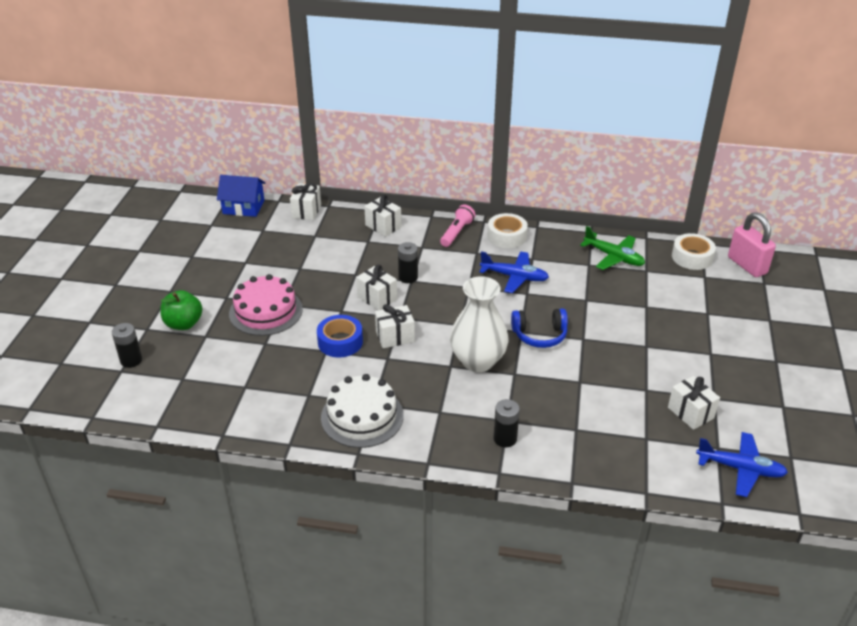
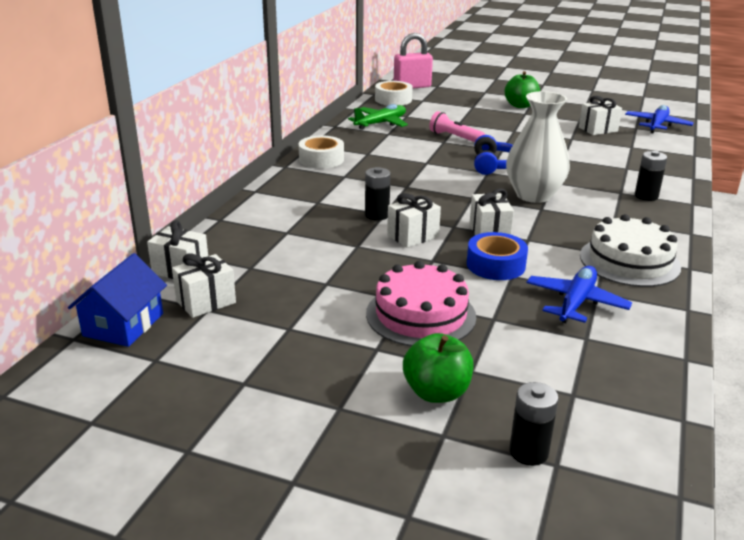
camera: 80 degrees left, 10 degrees down
(383, 226) = (258, 220): white gift -> white gift (206, 302)
(457, 233) = (299, 181): pink flashlight -> pink flashlight (455, 137)
(514, 277) = (397, 164): blue plane -> blue plane (576, 302)
(737, 349) = (520, 106): none -> green apple

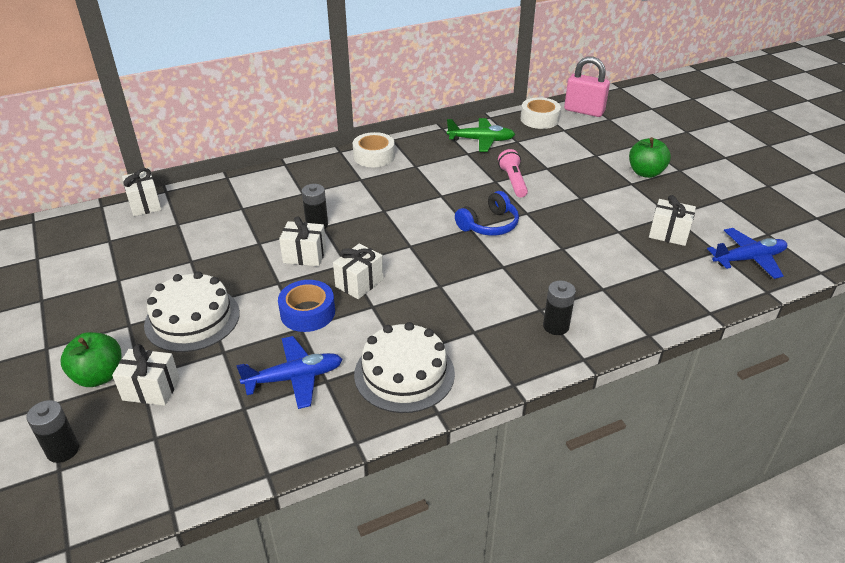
camera: 45 degrees right, 10 degrees up
(123, 324) = (63, 226): blue house -> none
(206, 302) = (117, 235): white gift -> white gift (151, 389)
(421, 315) = (192, 319): pink cake -> white cake
(533, 195) = (460, 270): white vase -> none

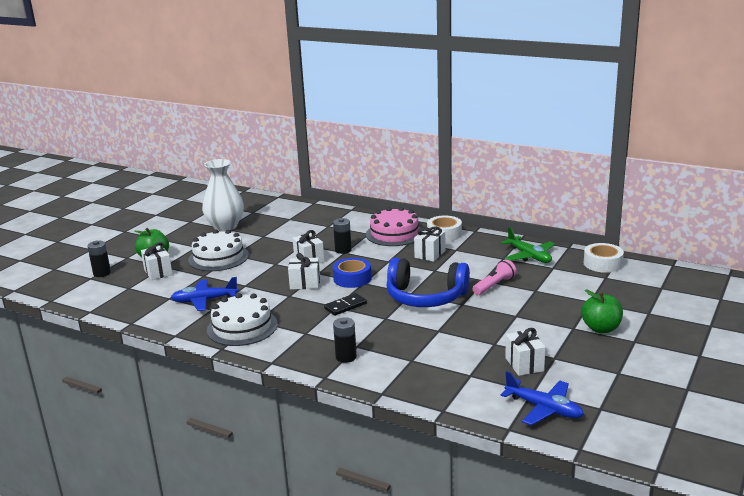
camera: 55 degrees right, 15 degrees down
(112, 277) = (225, 226): none -> white vase
(145, 204) = (294, 204): white gift -> white gift (430, 254)
(295, 378) = (204, 300): blue plane -> blue plane turned 135 degrees clockwise
(307, 312) = (260, 281): blue tape -> blue tape (352, 278)
(329, 180) = (394, 234): none -> pink cake
(447, 279) = (345, 306): none -> black domino
(489, 225) = (425, 297): blue headphones -> blue headphones, size x1.64
(584, 111) = (653, 274): pink padlock -> none

